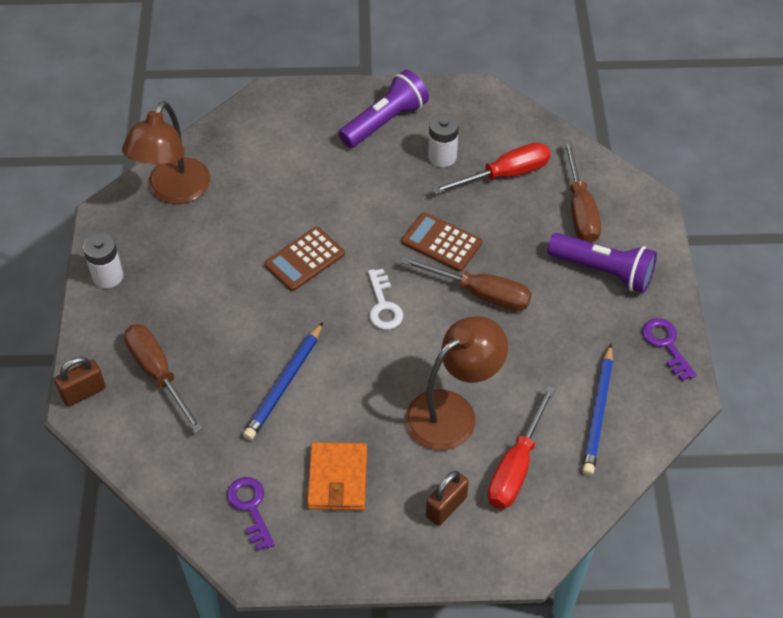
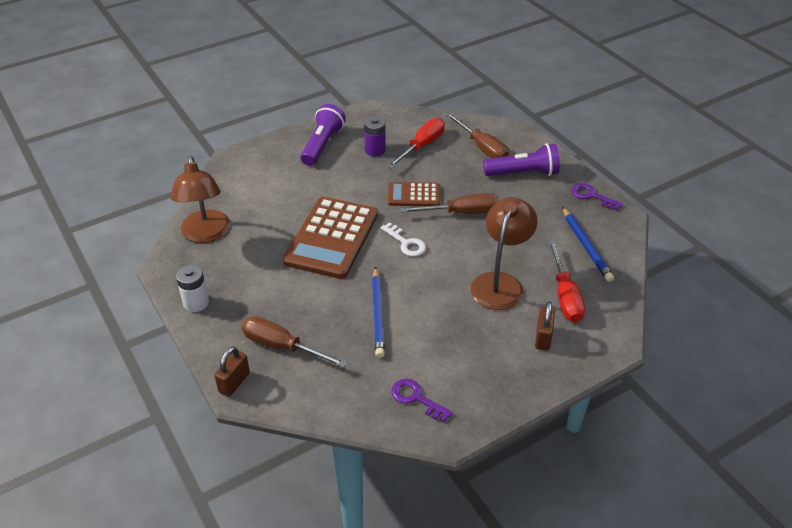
camera: 30 degrees left, 10 degrees down
(304, 259) = (332, 238): brown calculator -> brown calculator, size x1.87
(337, 478) = (460, 353): orange wallet -> none
(442, 156) = (375, 150): white battery -> purple battery

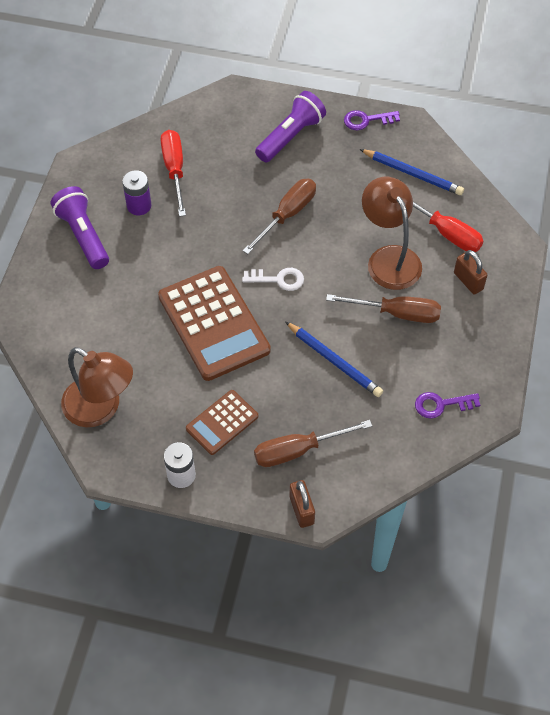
camera: 45 degrees left, 15 degrees up
(413, 195) = (228, 227): brown calculator -> brown calculator (222, 422)
(482, 147) = (227, 133): brown screwdriver -> brown screwdriver (396, 313)

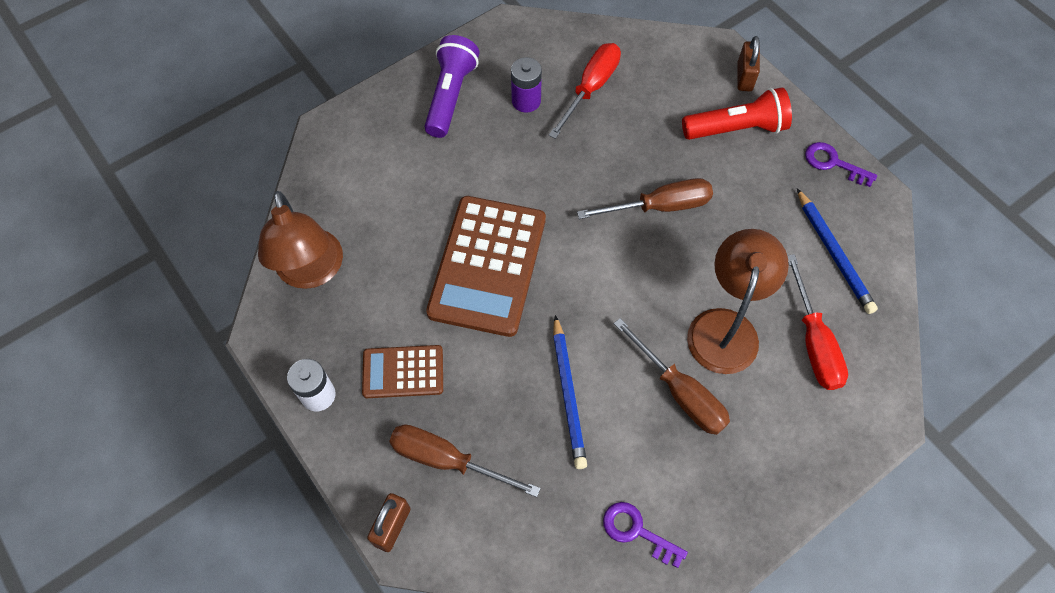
camera: 40 degrees right, 5 degrees up
(278, 279) = (590, 266): white key -> none
(290, 136) = (736, 128): purple flashlight -> red flashlight
(468, 281) = (791, 415): brown padlock -> brown padlock (744, 77)

